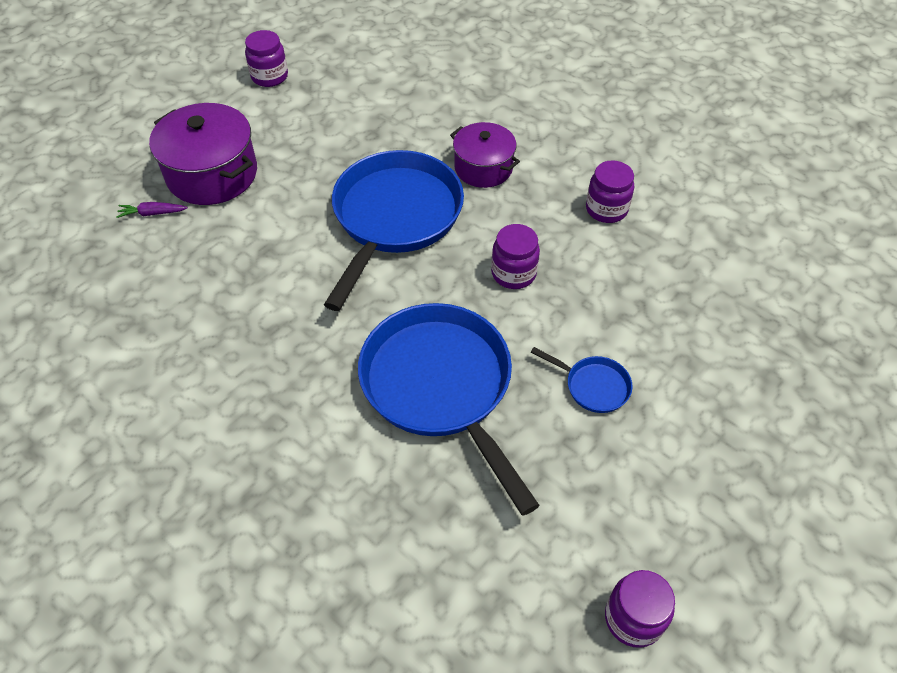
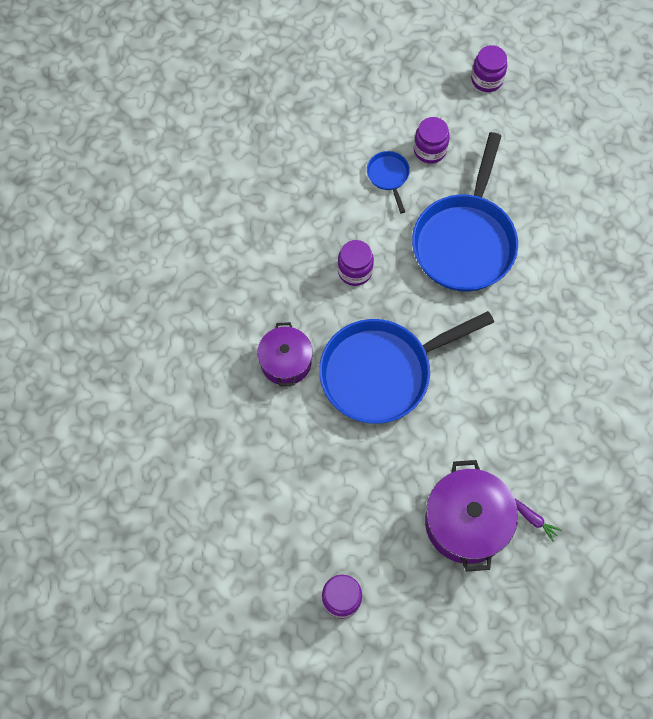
camera: 135 degrees left, 15 degrees up
(606, 209) = (251, 264): purple jar -> purple jar (429, 150)

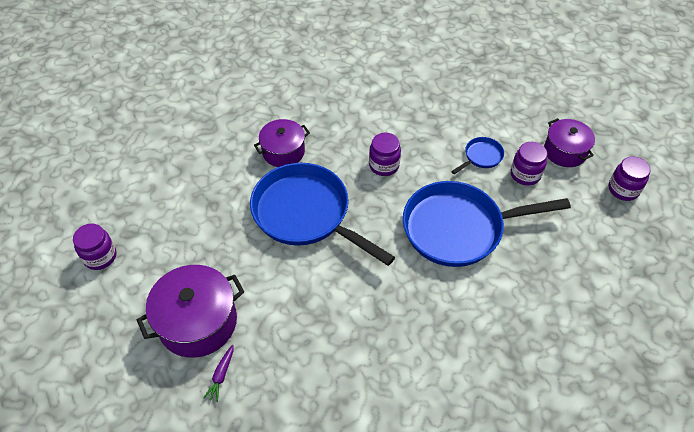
camera: 65 degrees right, 15 degrees down
(419, 100) = (565, 151): none -> purple pot

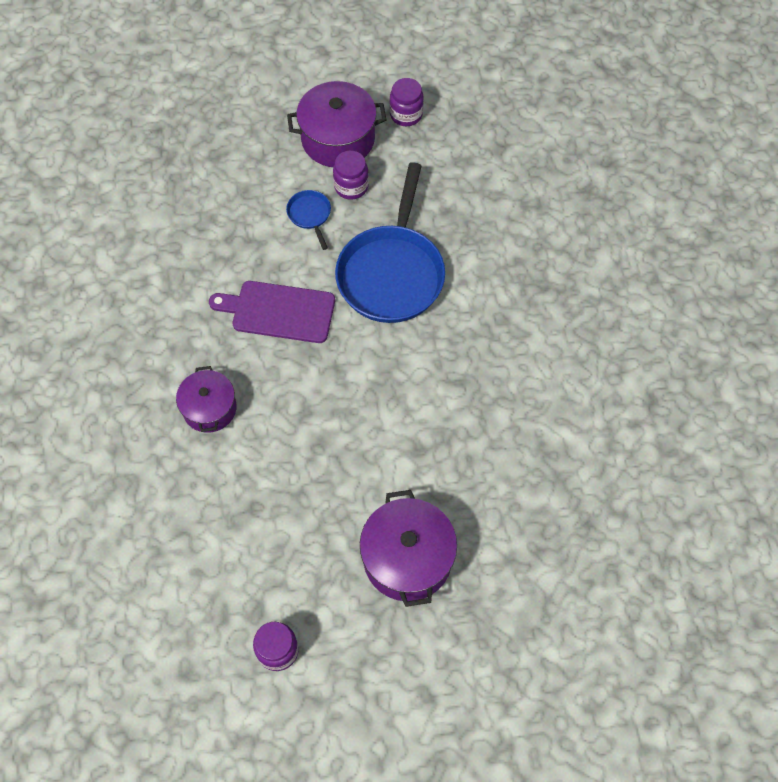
camera: 70 degrees left, 10 degrees up
(221, 375) = (477, 549): purple carrot -> none
(306, 214) = (311, 411): blue pan -> none
(384, 165) = (279, 311): purple jar -> purple cutting board
(565, 151) = (338, 139): purple pot -> purple pot, size x1.54

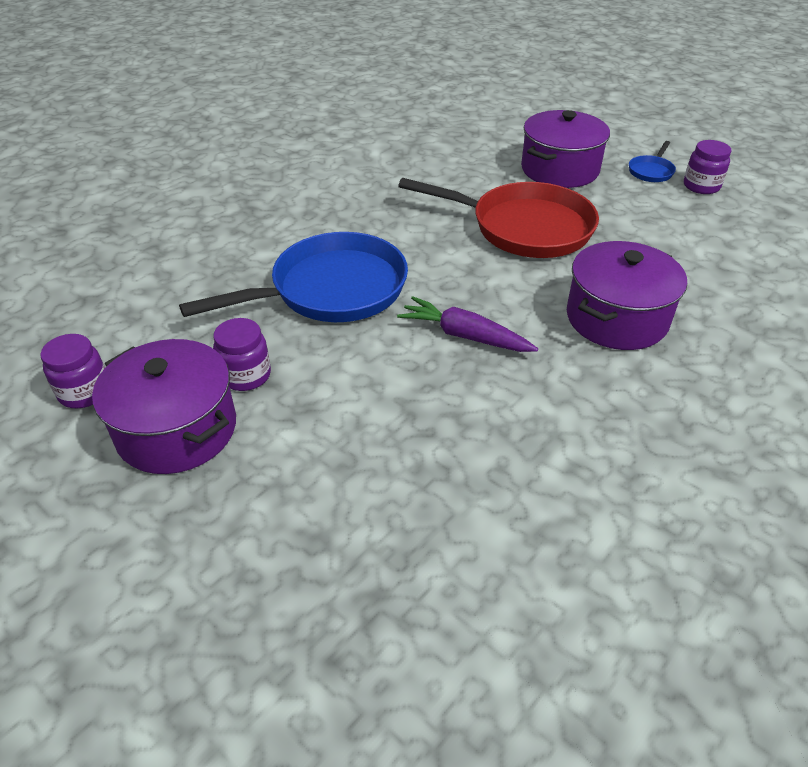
camera: 130 degrees left, 20 degrees down
(209, 408) = (616, 318): purple pot -> purple pot, size x1.54
(279, 311) = (465, 336): purple cutting board -> purple carrot
(310, 215) = (321, 384): blue pan -> blue pan (651, 171)
(352, 447) = (524, 228): none -> red pan

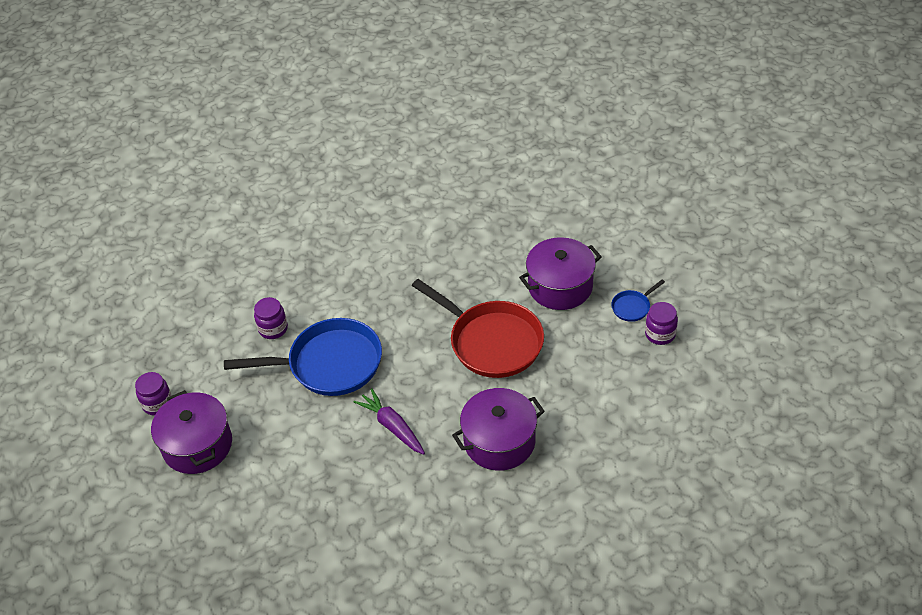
camera: 25 degrees right, 5 degrees up
(246, 375) = (249, 418): purple jar -> purple jar (273, 329)

